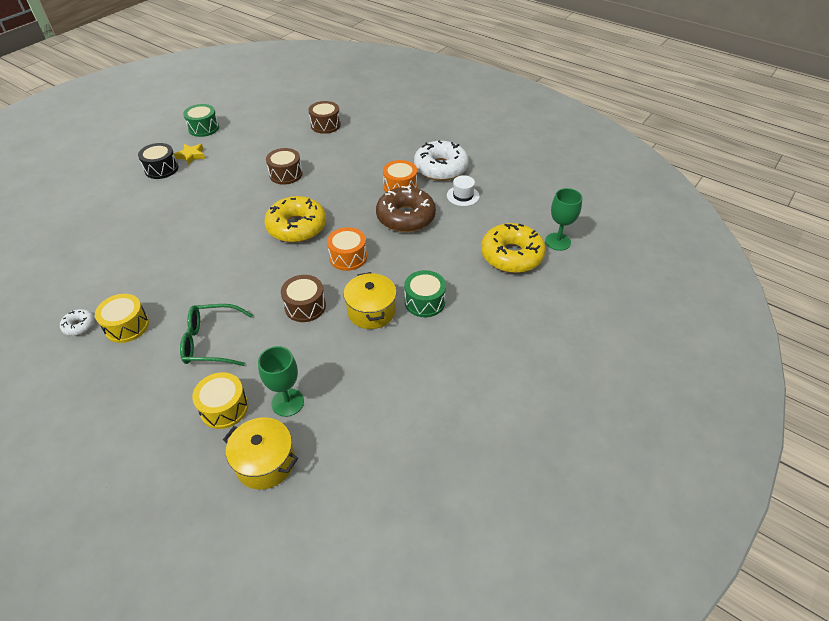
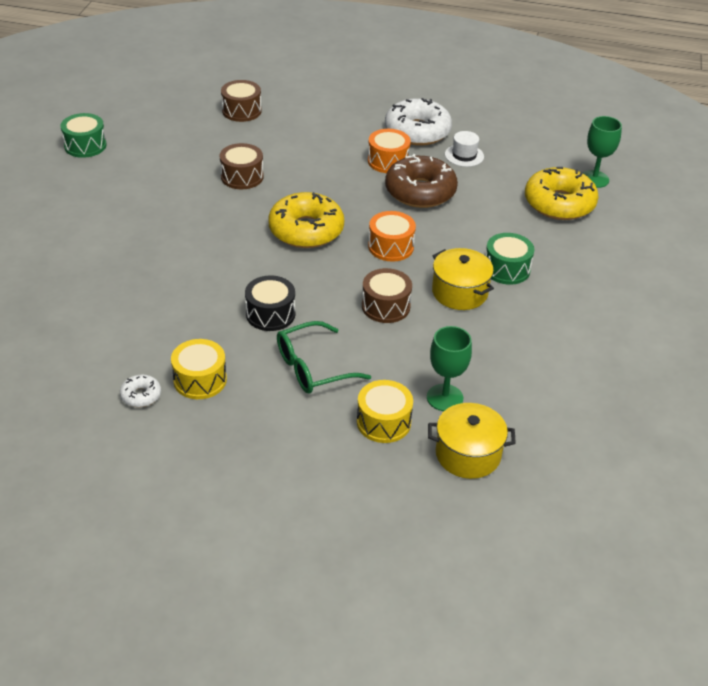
camera: 25 degrees left, 5 degrees down
(161, 169) = (75, 205): black drum -> black drum (270, 314)
(191, 156) = (100, 181): yellow star -> none

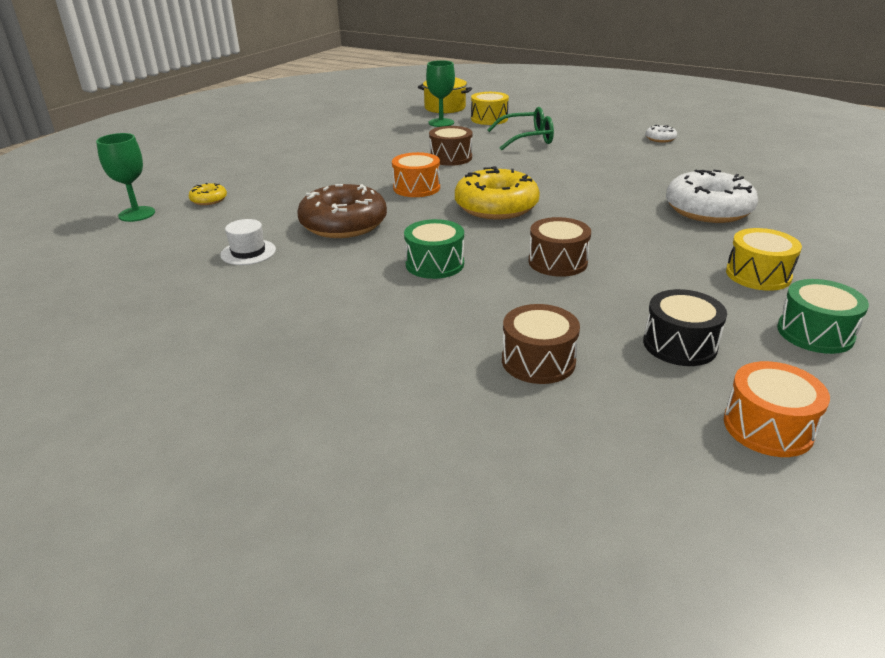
camera: 160 degrees left, 10 degrees down
(200, 380) = (615, 141): yellow drum -> yellow drum (758, 275)
(270, 314) = (552, 162): black drum -> black drum (680, 344)
(388, 161) = (352, 257): orange drum -> orange drum (768, 427)
(417, 131) = (275, 289): white donut -> white donut (708, 210)
(460, 292) = (381, 159): yellow pot -> none
(506, 269) = (325, 166): green drum -> green drum (434, 264)
(559, 203) = (209, 200): yellow donut -> yellow donut, size x0.45

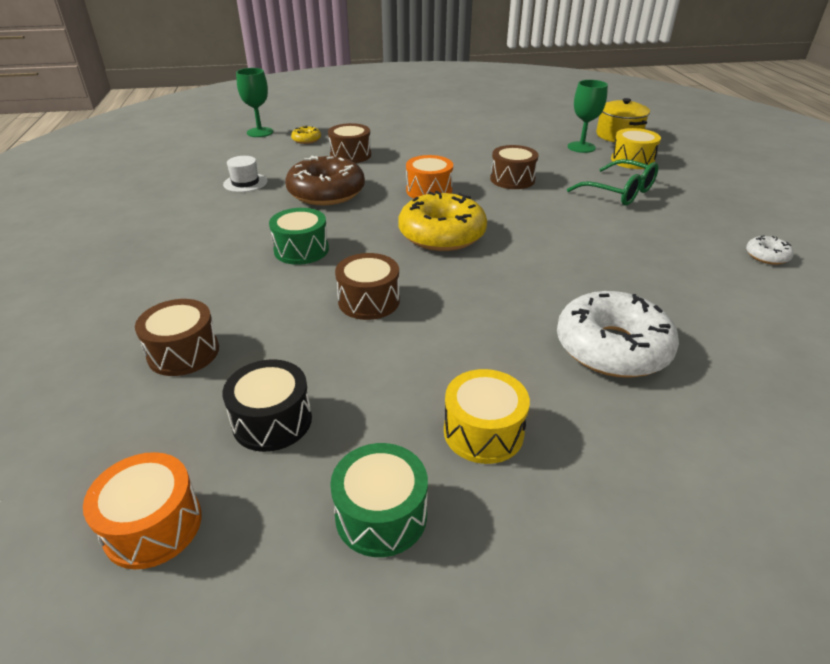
camera: 50 degrees right, 5 degrees up
(286, 193) = (350, 155): none -> brown drum

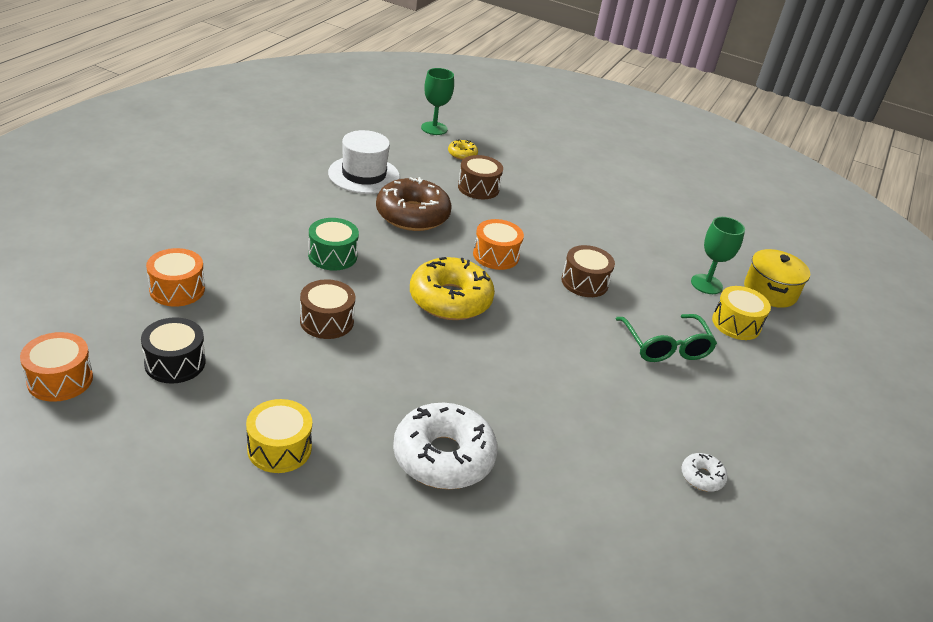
camera: 30 degrees right, 0 degrees up
(183, 352) = (177, 289): brown drum -> orange drum
(245, 183) = (364, 175): white hat -> white hat, size x1.75
(381, 515) = (166, 451): green drum -> none

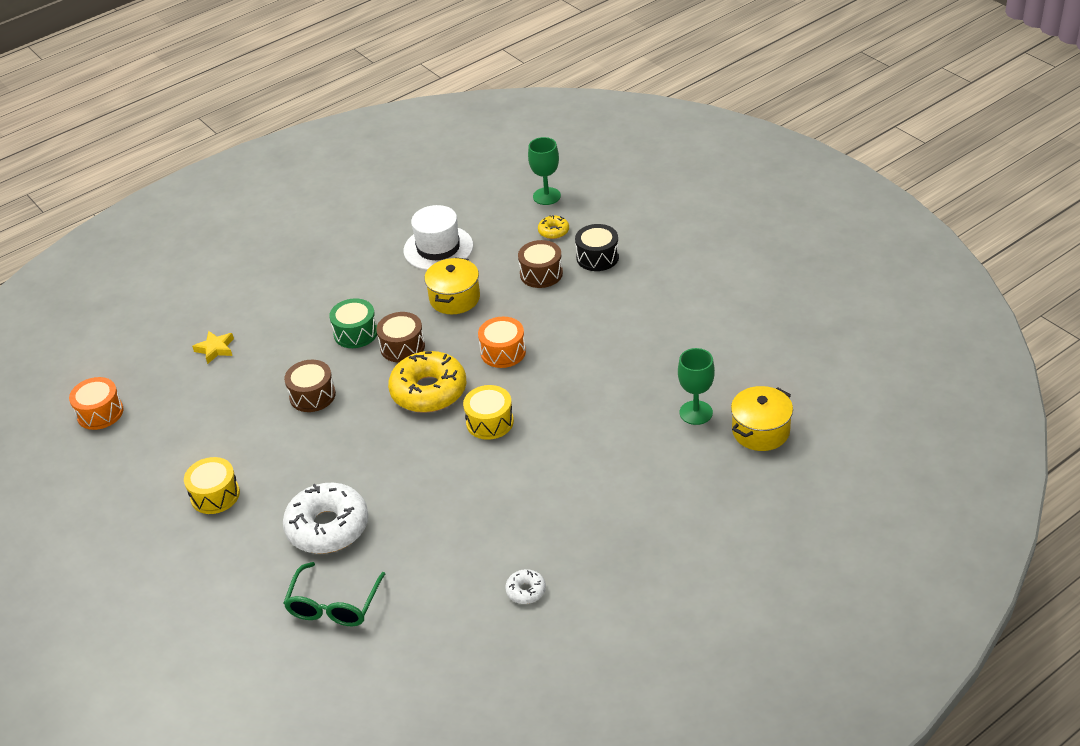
camera: 35 degrees right, 5 degrees up
(175, 363) = (181, 413): black drum -> black drum (597, 257)
(177, 289) = (215, 349): orange drum -> yellow star
(412, 215) = (454, 298): brown donut -> yellow pot
(584, 282) = (568, 392): brown drum -> brown drum (402, 347)
(665, 347) = (594, 470): green glasses -> green glasses (333, 605)
(736, 324) = (689, 459): yellow drum -> yellow drum (490, 422)

